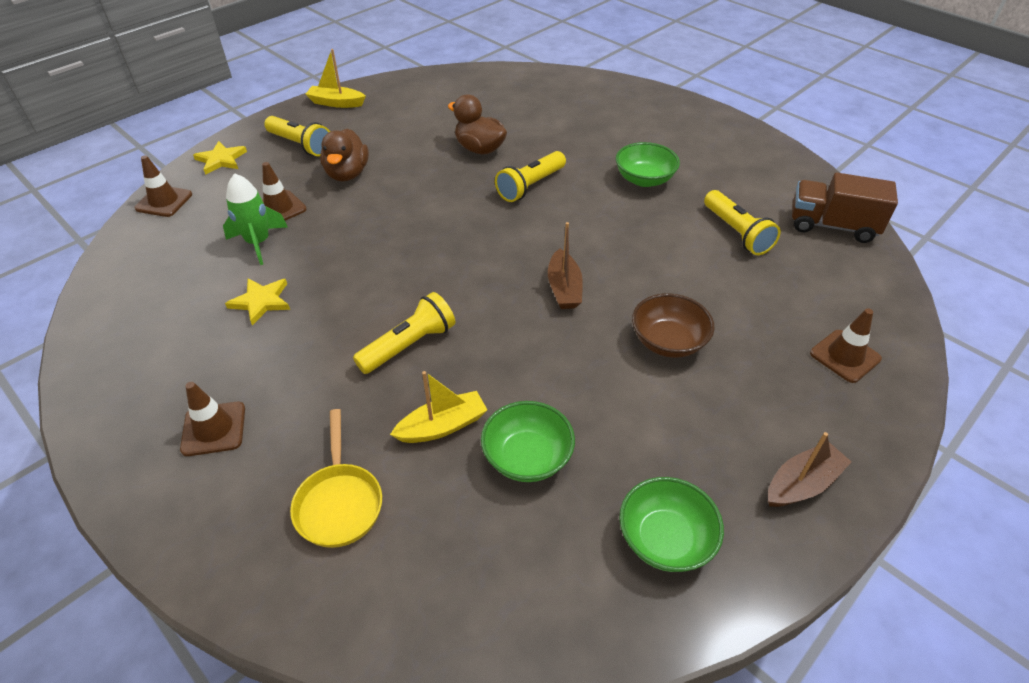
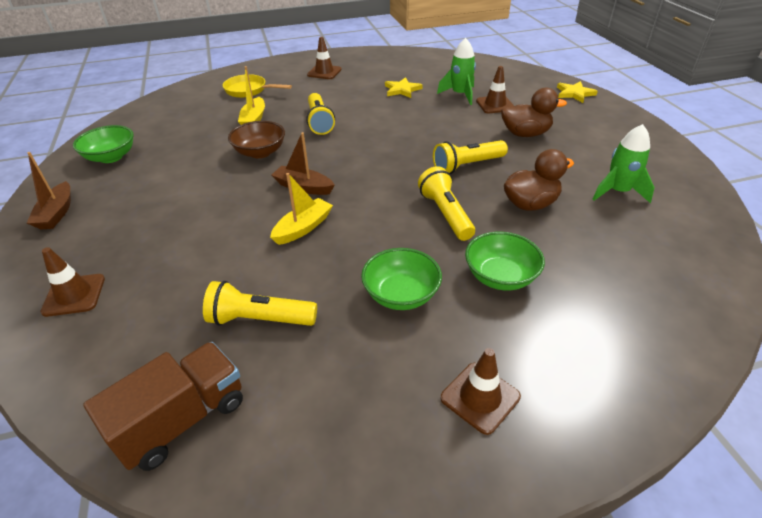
camera: 120 degrees right, 5 degrees down
(164, 201) = (529, 74): brown traffic cone -> brown traffic cone (480, 397)
(300, 145) = (582, 122): yellow flashlight -> yellow flashlight (467, 165)
(336, 103) = (658, 148): yellow boat -> yellow boat (303, 228)
(347, 174) = (525, 134): brown duck -> brown duck turned 150 degrees clockwise
(428, 114) = (618, 192): none -> green rocket
(527, 457) = (204, 136): green bowl -> green bowl (500, 276)
(668, 341) = (205, 211): brown bowl -> brown bowl (260, 152)

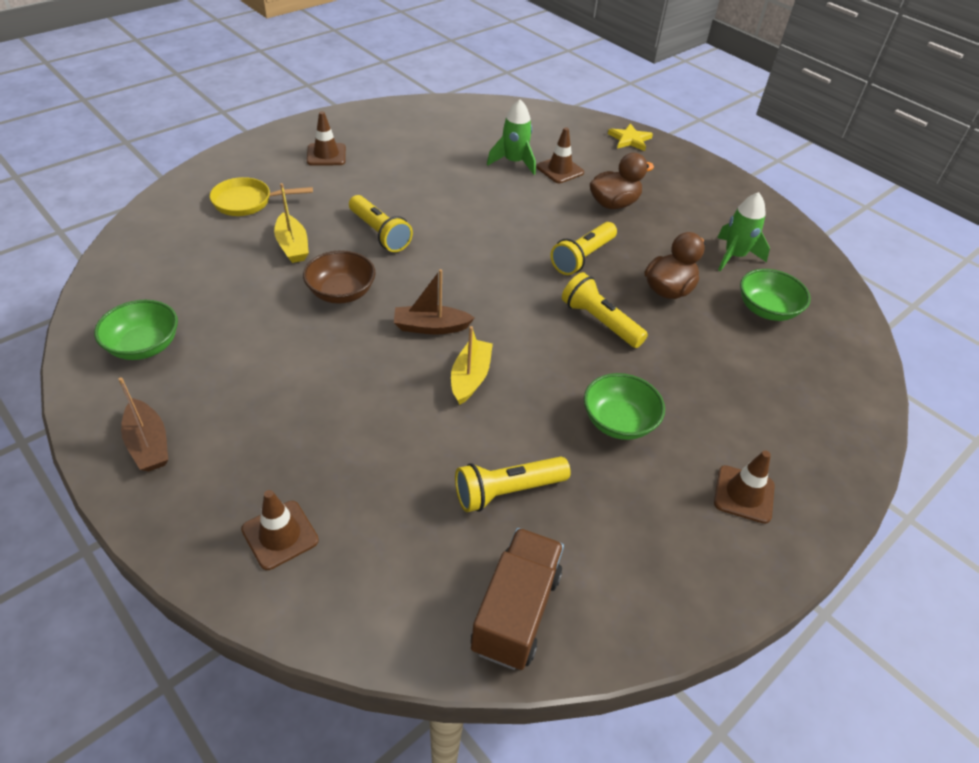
camera: 30 degrees left, 5 degrees up
(402, 90) = (443, 166): yellow star -> none
(500, 276) = (690, 376): green bowl -> green bowl (766, 310)

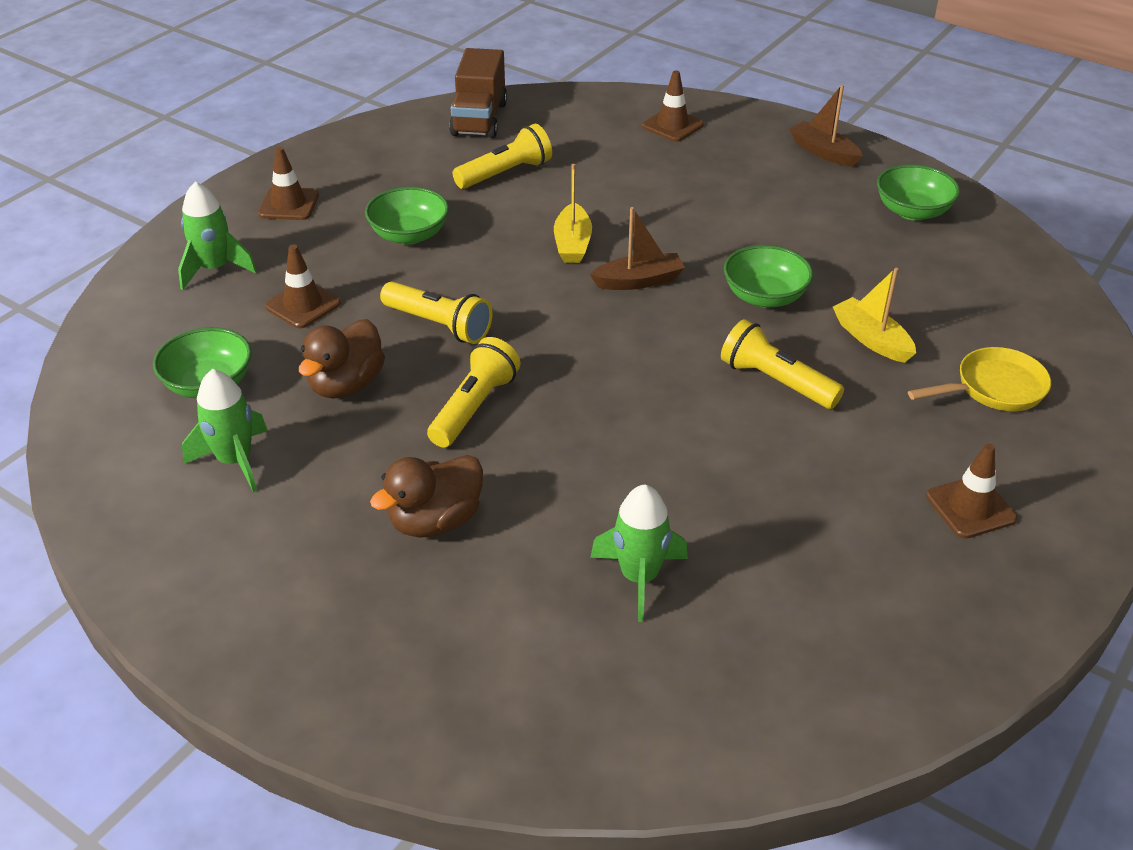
camera: 170 degrees right, 5 degrees down
(341, 292) = (764, 296): brown bowl -> green bowl
(560, 170) = (547, 580): brown traffic cone -> brown traffic cone (303, 305)
(630, 139) = (412, 718): yellow star -> none
(796, 419) = (215, 269): none -> green rocket

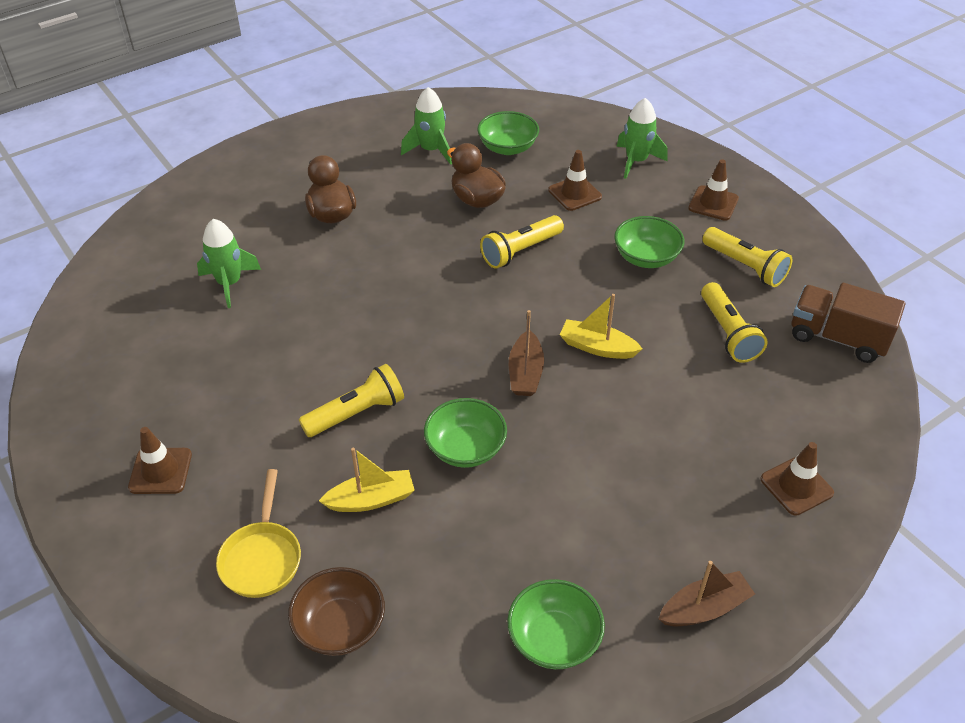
camera: 110 degrees right, 5 degrees up
(474, 407) = (422, 250): yellow flashlight -> yellow flashlight (745, 266)
(1009, 319) = (340, 626): none -> brown bowl

